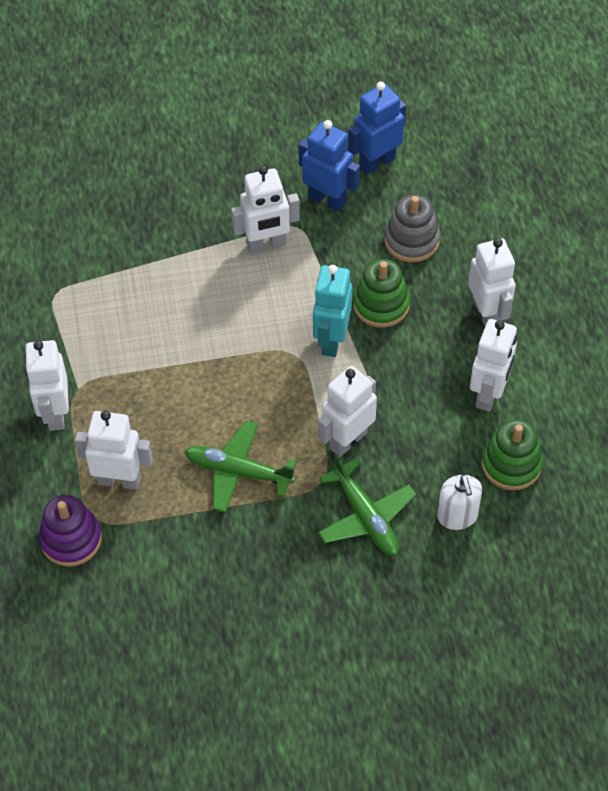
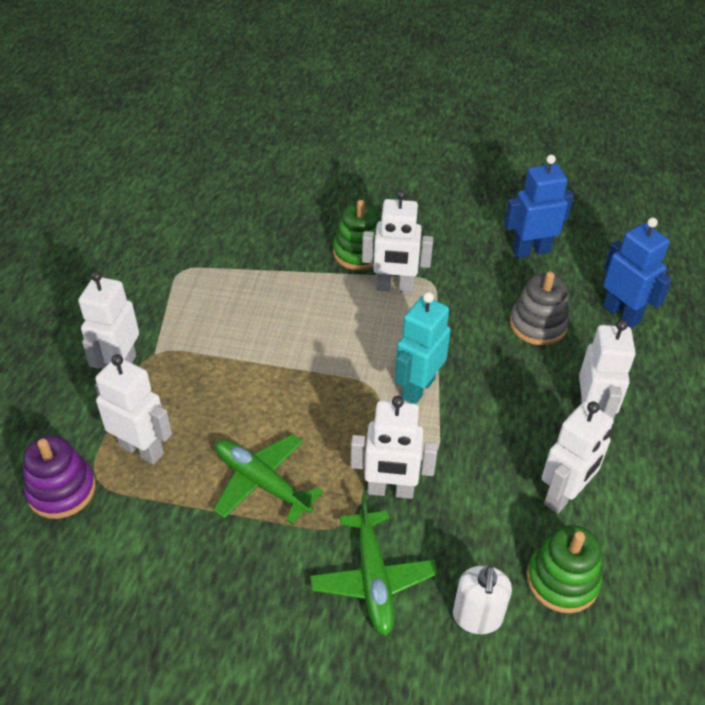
camera: 20 degrees right, 10 degrees down
(327, 199) = (470, 267): blue robot -> blue robot (622, 314)
(347, 440) = (390, 490): white robot -> white robot turned 150 degrees counterclockwise
(381, 304) = (483, 372): green stacking toy -> green stacking toy (359, 253)

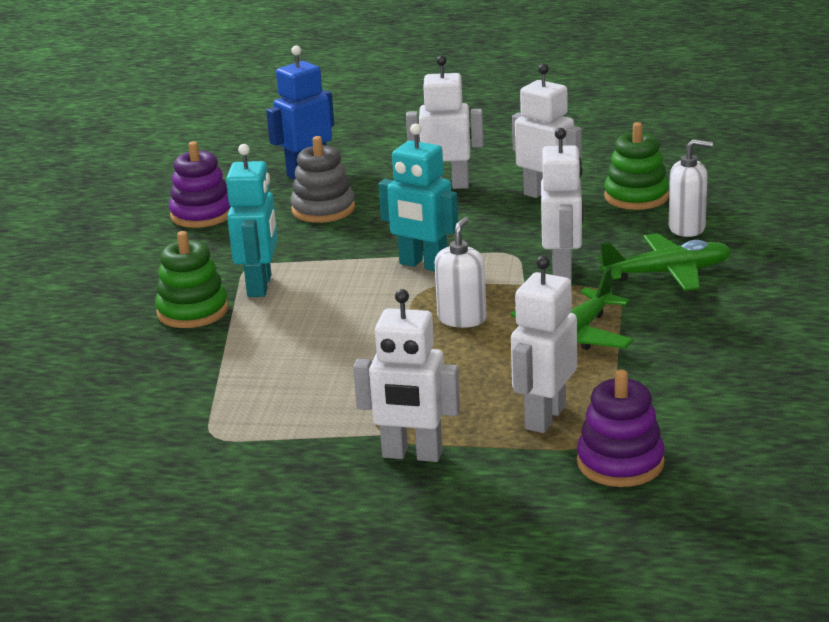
camera: 90 degrees left, 20 degrees down
(313, 409) = (462, 319): none -> white soap dispenser
(394, 287) = (260, 286): white robot -> turquoise robot
(531, 251) = (202, 214): blue robot -> purple stacking toy

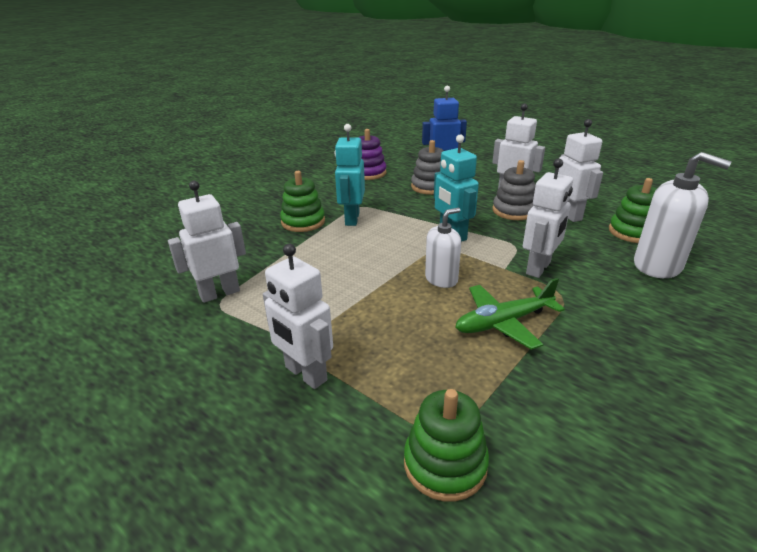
camera: 30 degrees right, 5 degrees up
(260, 286) = (351, 219): turquoise robot -> turquoise robot turned 150 degrees clockwise
(472, 211) = (514, 211): none -> grey stacking toy
(544, 417) = (424, 385): white robot -> white robot (219, 293)
(620, 463) = (445, 464): purple stacking toy -> green stacking toy
(668, 273) = (618, 296): green plane -> none
(687, 228) = (657, 266): white soap dispenser -> white soap dispenser, size x1.59

